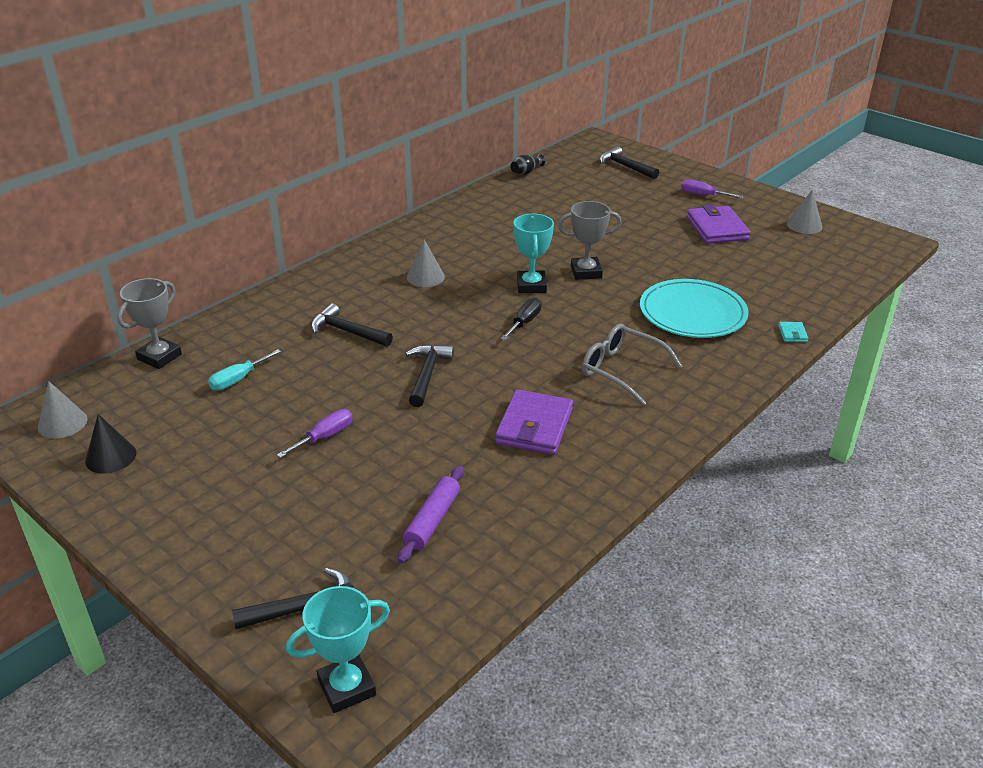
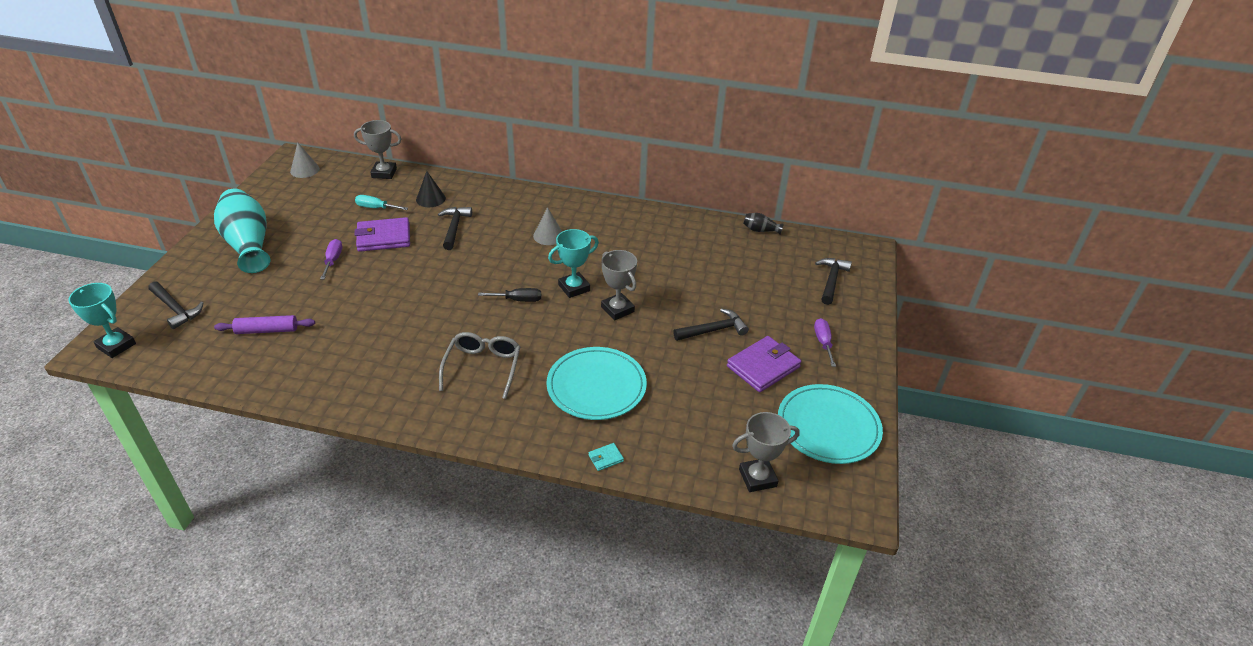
camera: 60 degrees right, 5 degrees up
(111, 457) = (282, 196): black cone -> black cone (430, 199)
(206, 509) = (248, 244): none -> turquoise vase
(325, 437) = (333, 260): purple screwdriver -> purple screwdriver turned 105 degrees counterclockwise
(427, 374) = (423, 277): black hammer -> black hammer (713, 330)
(534, 426) = (386, 344): purple wallet -> purple wallet (383, 238)
(804, 225) = (828, 427): grey cone -> turquoise plate
(848, 271) = (757, 478): none -> grey trophy

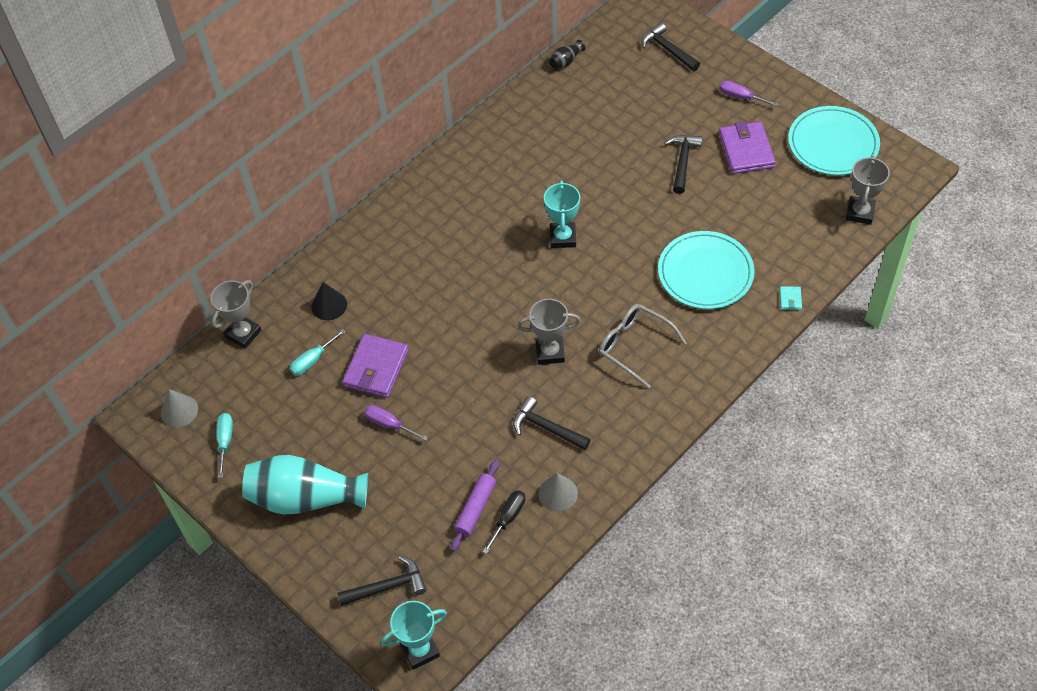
camera: 55 degrees left, 15 degrees up
(286, 195) = (225, 441): none -> turquoise screwdriver
(454, 228) = (399, 300): black hammer -> black hammer (546, 428)
(518, 300) = (554, 287): black screwdriver -> black screwdriver (508, 518)
(548, 236) = (466, 226): grey cone -> grey cone (558, 493)
(617, 309) = (614, 217): grey trophy -> grey trophy (550, 352)

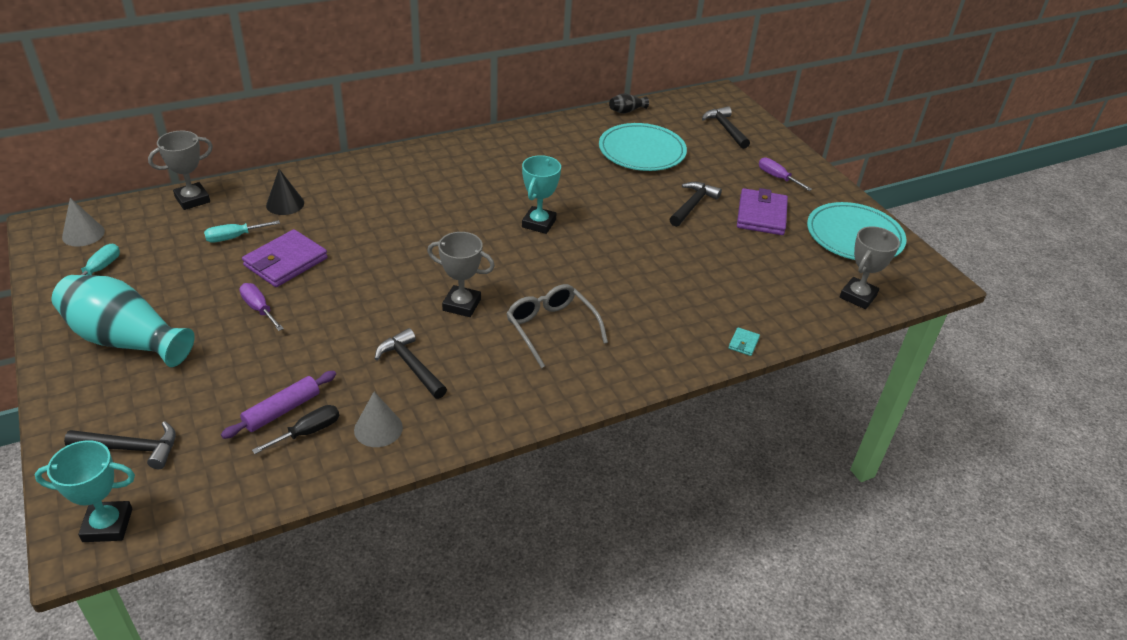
camera: 15 degrees right, 15 degrees down
(705, 273) = (664, 293): turquoise plate -> turquoise plate (642, 151)

